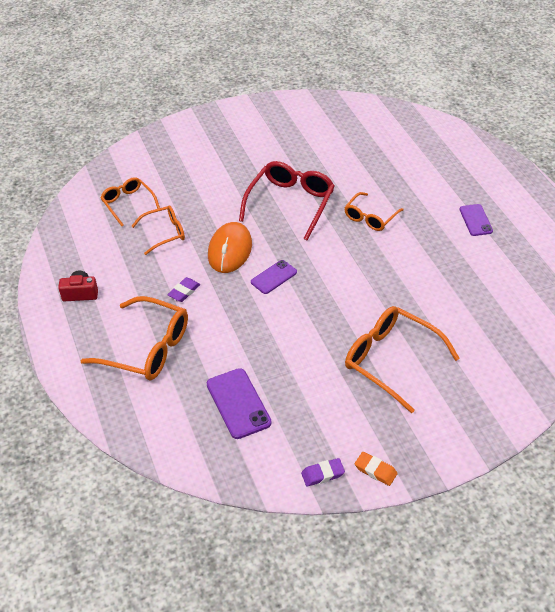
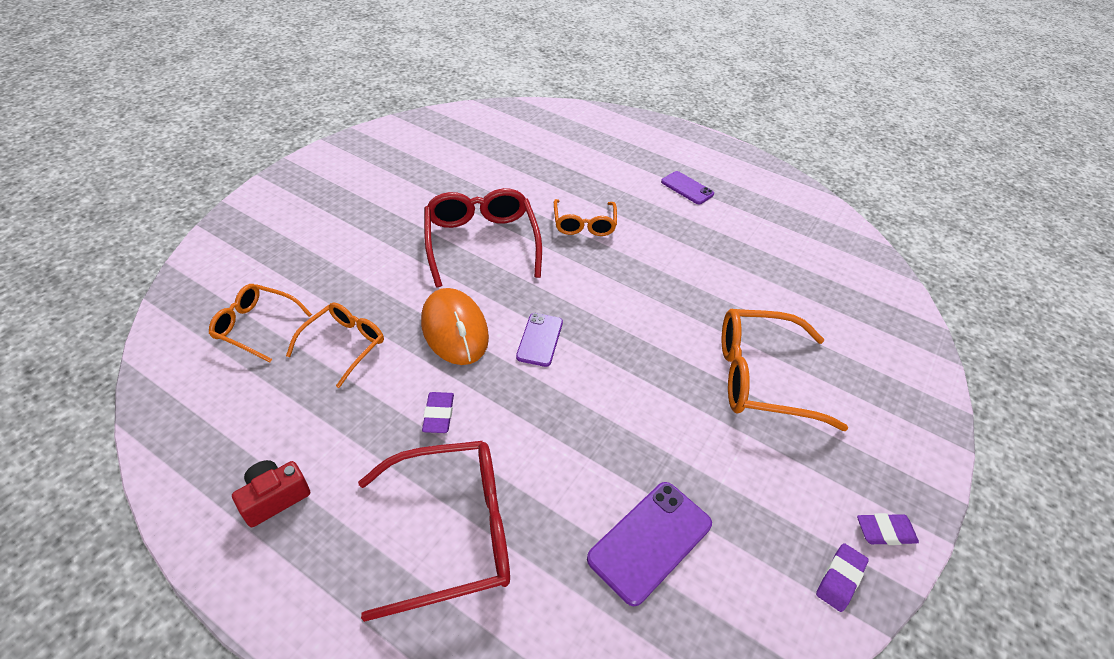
camera: 40 degrees left, 0 degrees up
(147, 348) = (453, 531): orange glasses -> red glasses
(238, 403) = (650, 541): purple phone -> purple phone turned 75 degrees counterclockwise
(375, 470) = (885, 531): orange eraser -> purple eraser

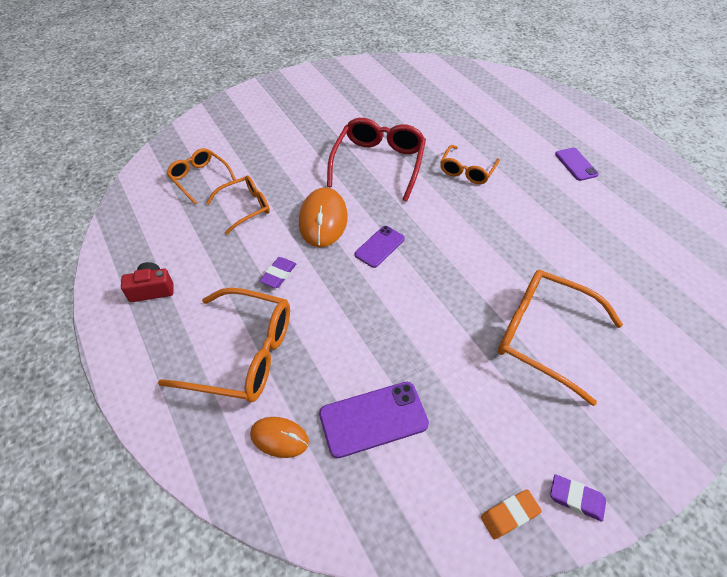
camera: 30 degrees right, 5 degrees up
(453, 531) = (244, 354): red glasses -> orange glasses
(559, 614) = (279, 438): none -> orange mouse
(840, 579) = (509, 515): purple eraser -> orange eraser

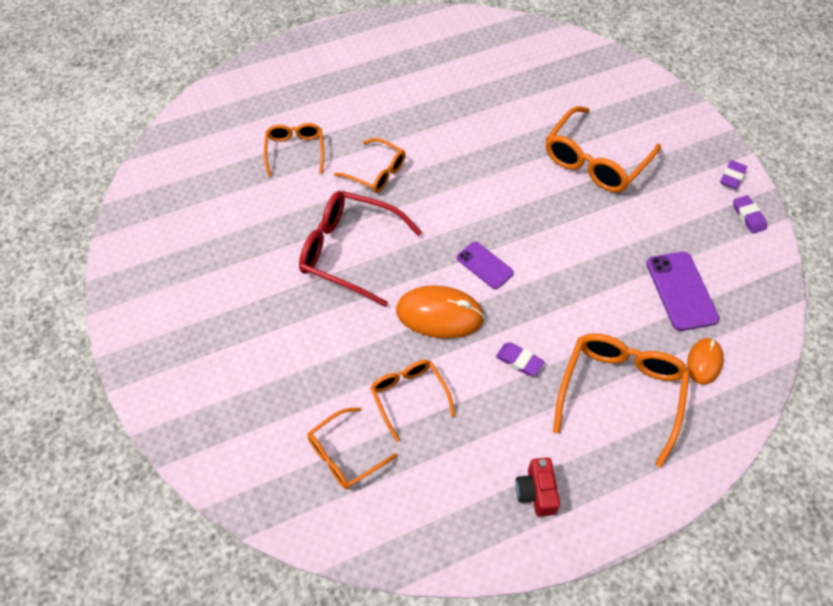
camera: 85 degrees left, 5 degrees up
(473, 125) = (295, 151): none -> orange glasses
(509, 515) = (748, 216): orange eraser -> purple eraser
(576, 164) = (381, 83): purple phone -> none

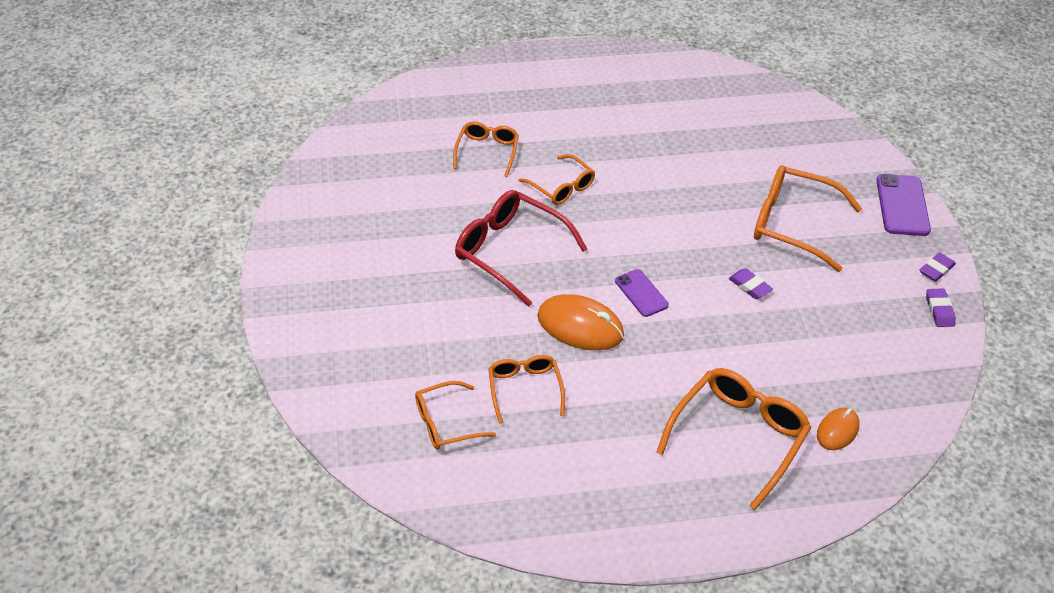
camera: 15 degrees right, 10 degrees down
(519, 361) = (645, 384): purple eraser -> purple eraser (749, 286)
(536, 492) = (620, 500): red camera -> none
(595, 161) = (792, 224): orange glasses -> orange glasses turned 60 degrees clockwise
(681, 291) = (838, 362): purple phone -> purple phone (902, 205)

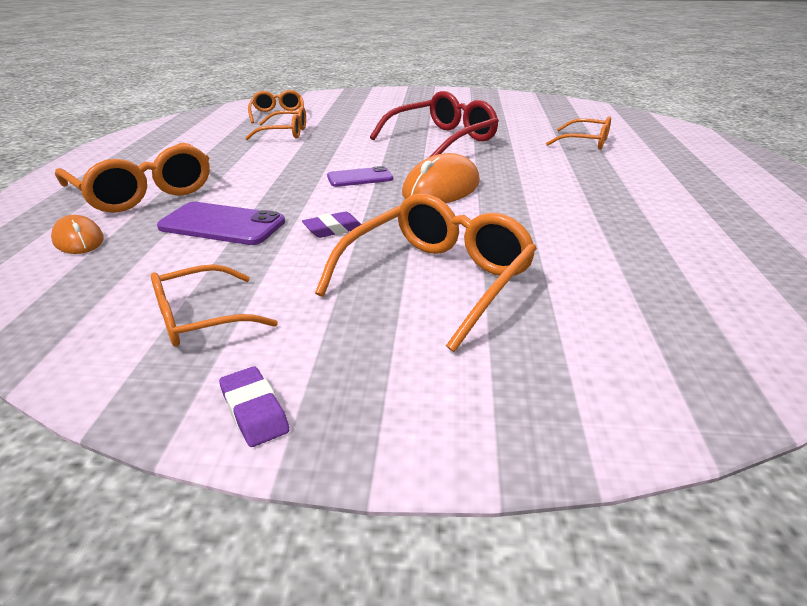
camera: 105 degrees right, 15 degrees down
(562, 187) = (530, 163): orange glasses -> orange glasses (200, 318)
(580, 326) = (335, 153): orange mouse -> orange mouse (441, 188)
(902, 205) = (458, 420): purple phone -> purple phone (222, 224)
(939, 310) = (160, 381): purple eraser -> none

